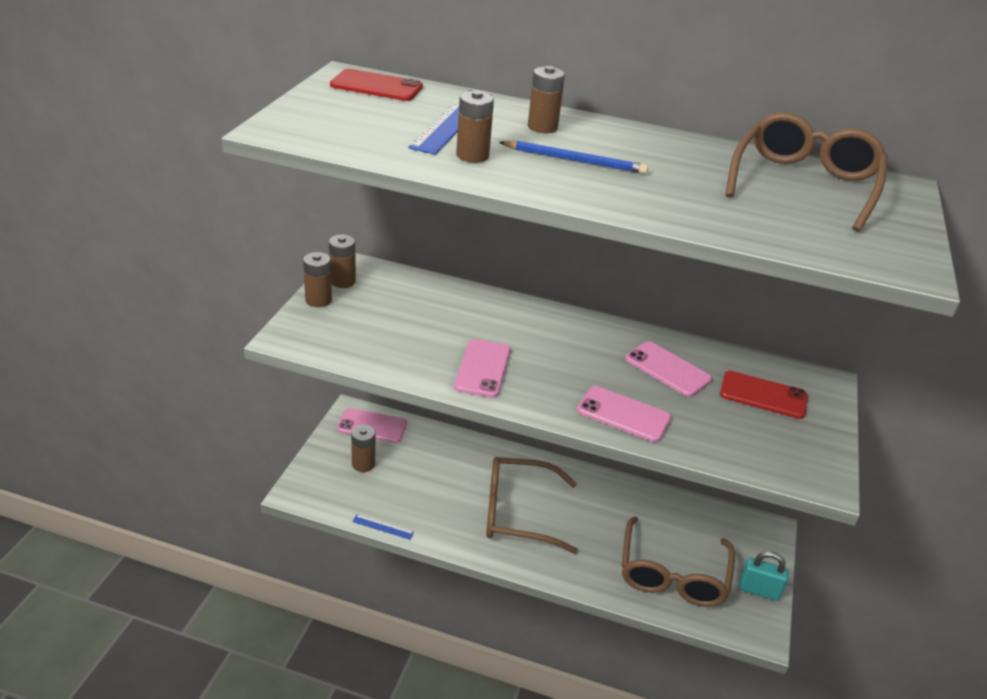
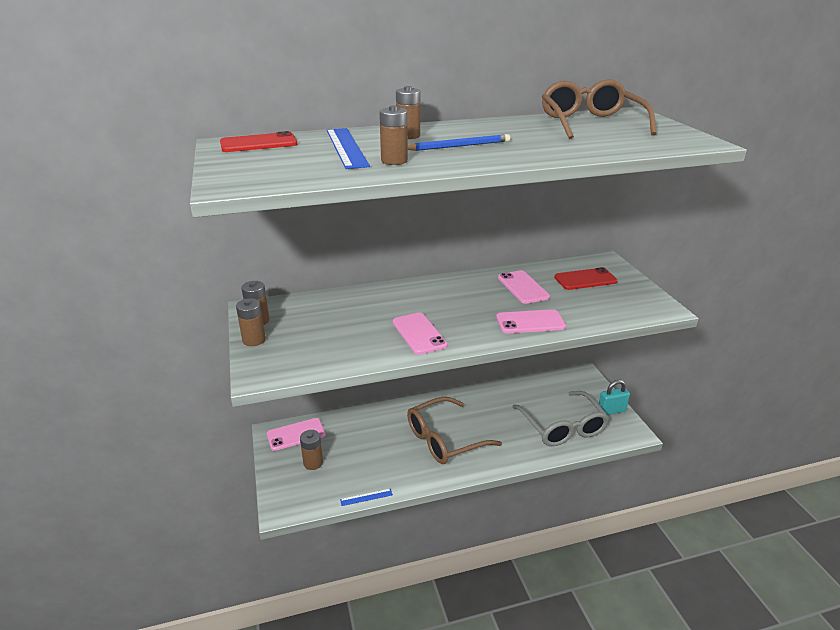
camera: 30 degrees left, 5 degrees down
(667, 369) = (523, 287): pink phone -> pink phone turned 60 degrees clockwise
(672, 575) = (563, 427): brown glasses -> grey glasses

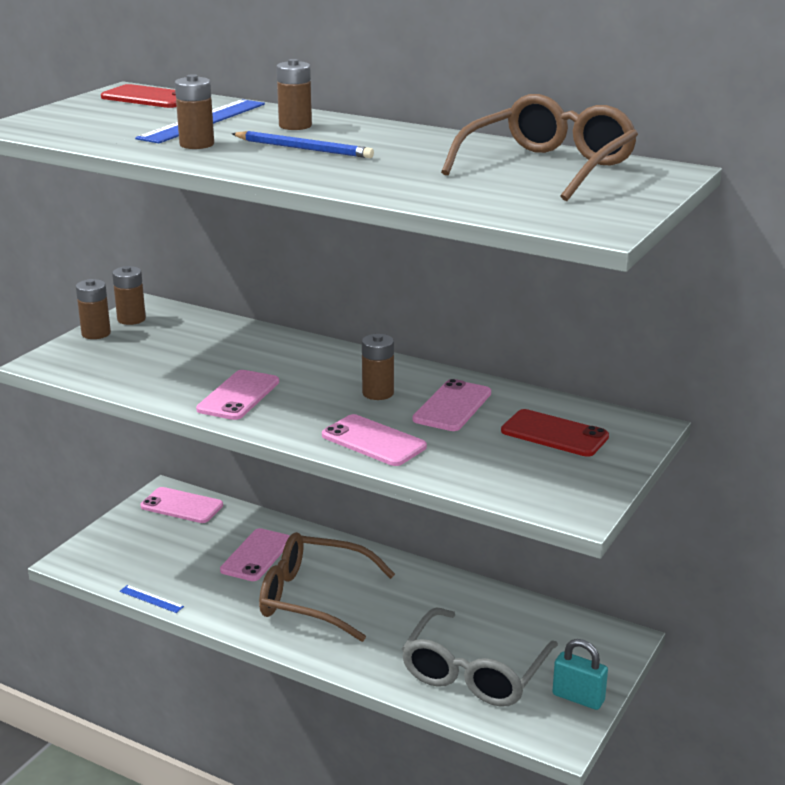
camera: 45 degrees right, 5 degrees down
(313, 463) = (156, 540): brown battery -> brown battery (378, 393)
(381, 436) = (256, 555): none -> pink phone

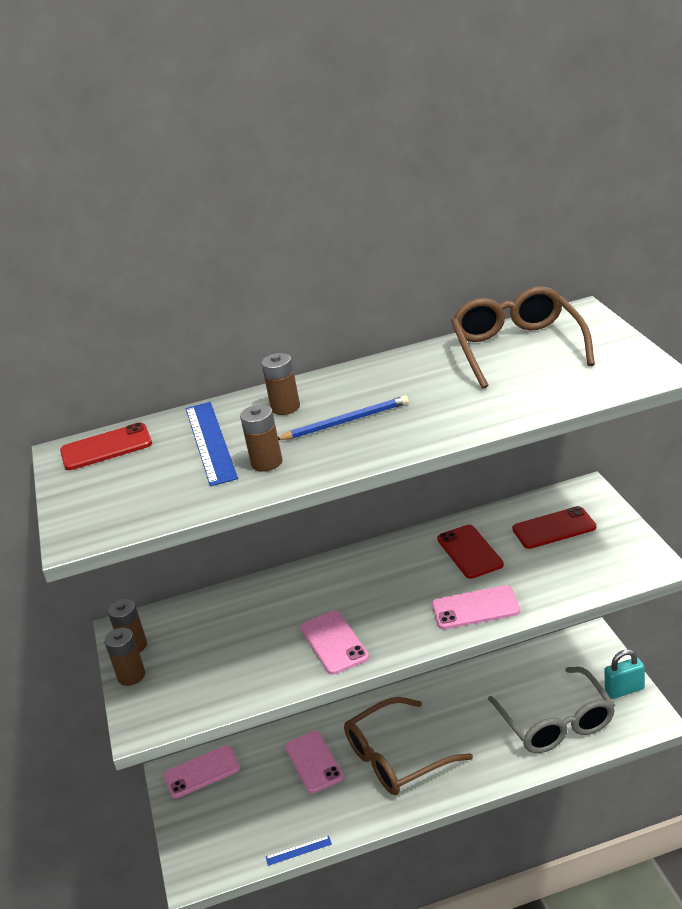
camera: 40 degrees left, 5 degrees up
(378, 393) = (412, 575): brown battery -> none
(452, 406) = (469, 552): pink phone -> red phone

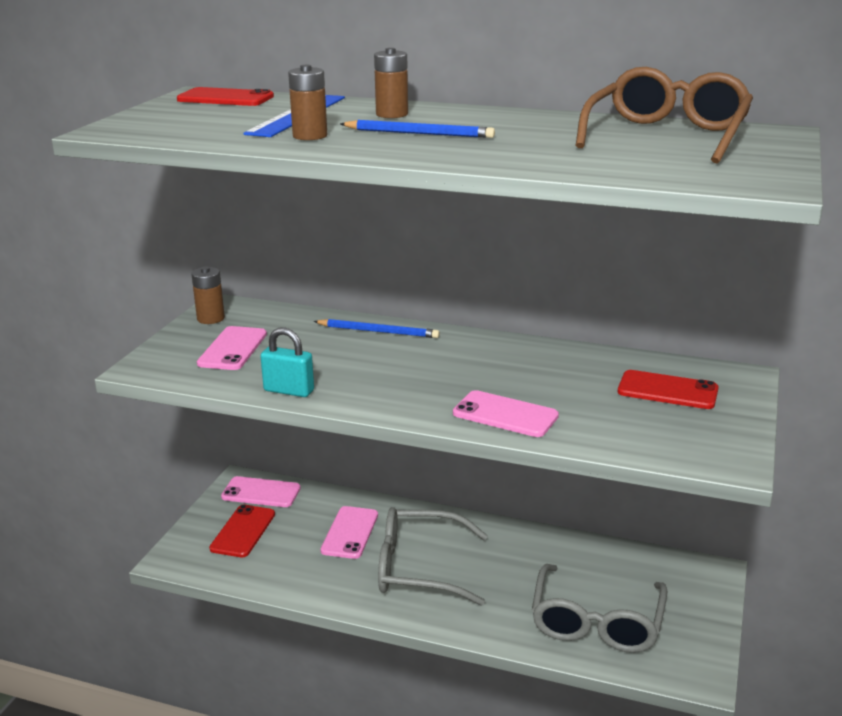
camera: 30 degrees right, 5 degrees down
(131, 676) = (182, 335): brown battery -> none
(292, 584) = (378, 331): none -> blue pencil
(298, 850) = (263, 589): blue ruler -> none
(334, 642) = (352, 383): pink phone -> pink phone (232, 349)
(396, 758) = (418, 568): brown glasses -> grey glasses
(469, 552) = (560, 373): red phone -> red phone (243, 531)
(624, 690) = (699, 634): turquoise padlock -> turquoise padlock (289, 391)

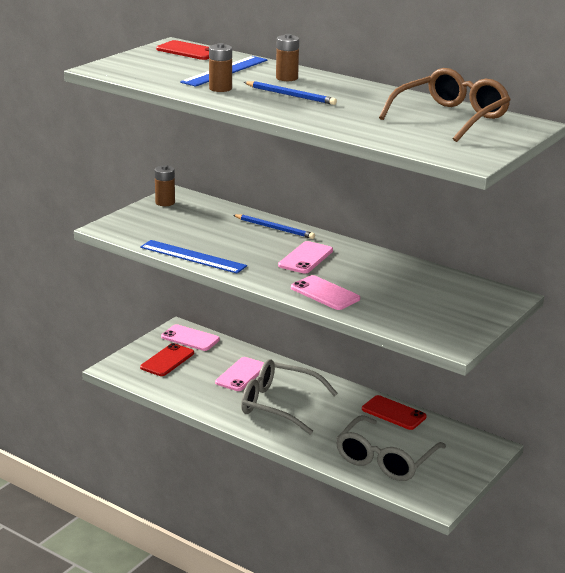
camera: 15 degrees right, 0 degrees up
(232, 349) = (170, 225): pink phone -> pink phone (305, 258)
(289, 391) = (193, 256): turquoise padlock -> blue ruler
(667, 390) = (448, 297): red phone -> red phone (393, 413)

